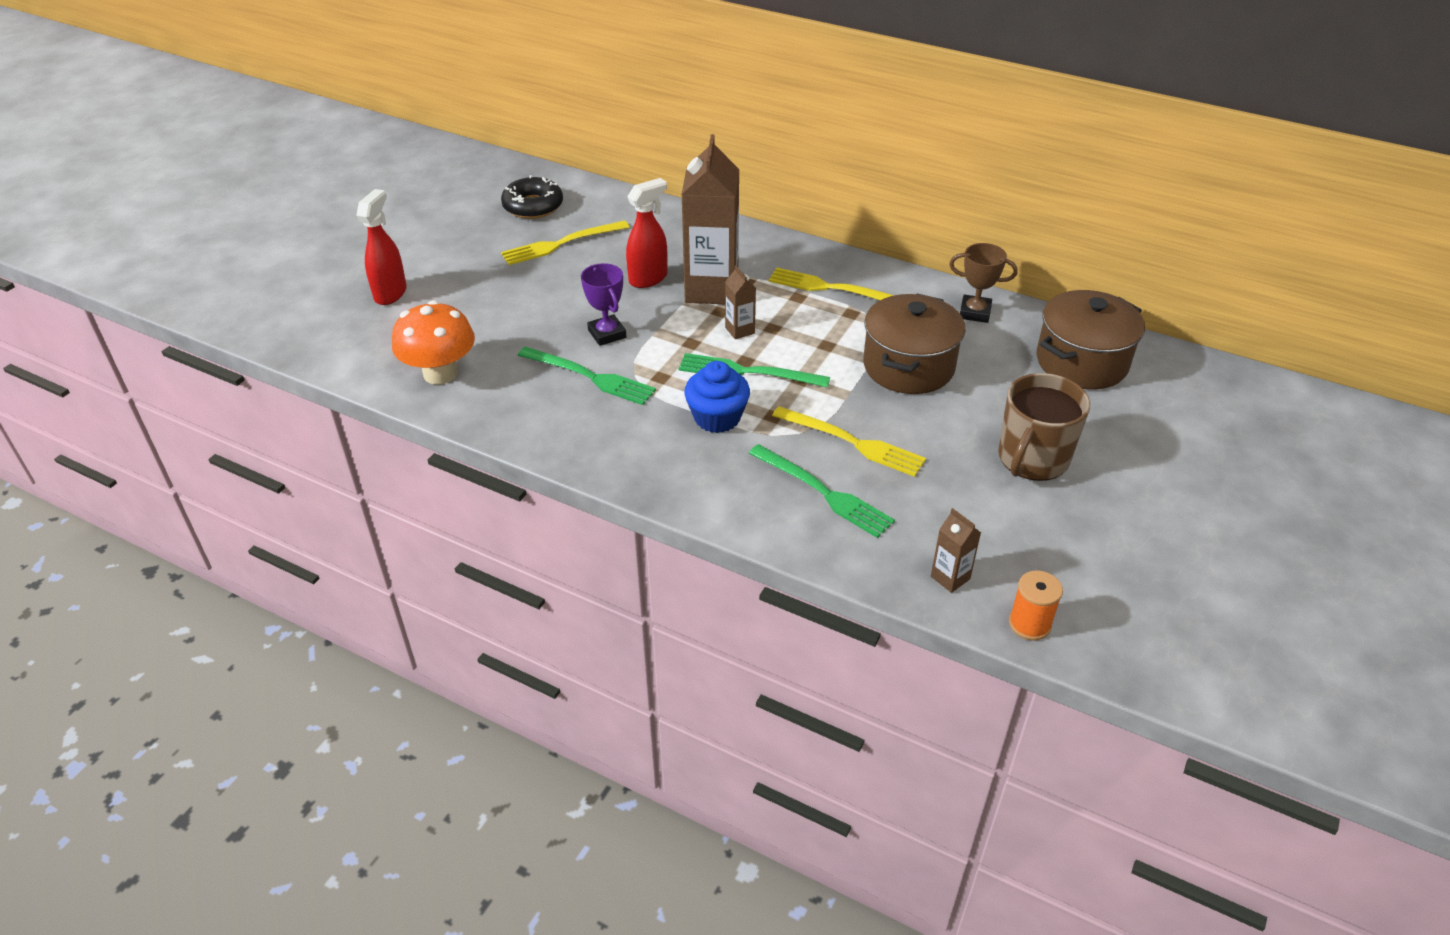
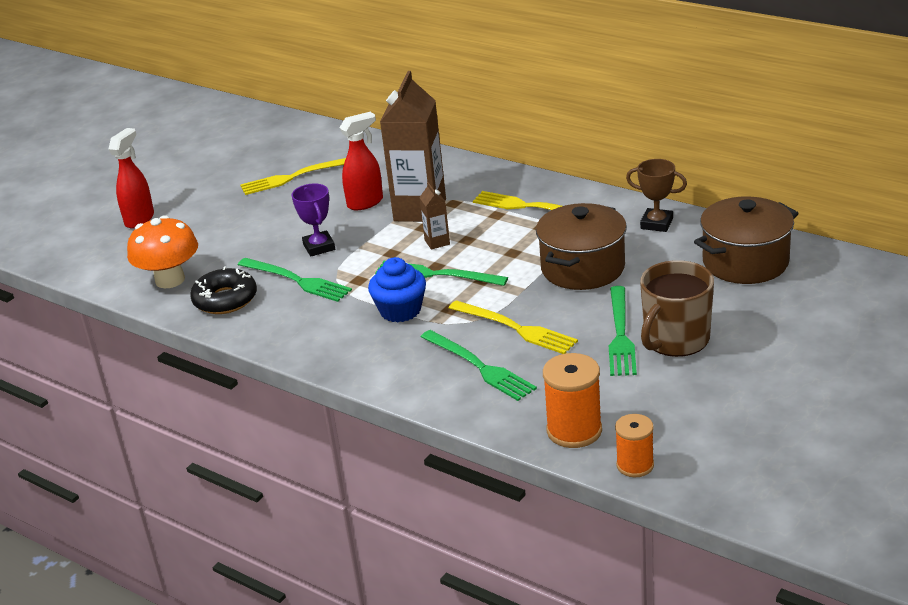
camera: 10 degrees right, 10 degrees down
(533, 206) = (276, 147): black donut -> black donut (225, 299)
(950, 578) = (574, 430): brown carton -> orange spool
(970, 452) = (620, 334): none -> green fork

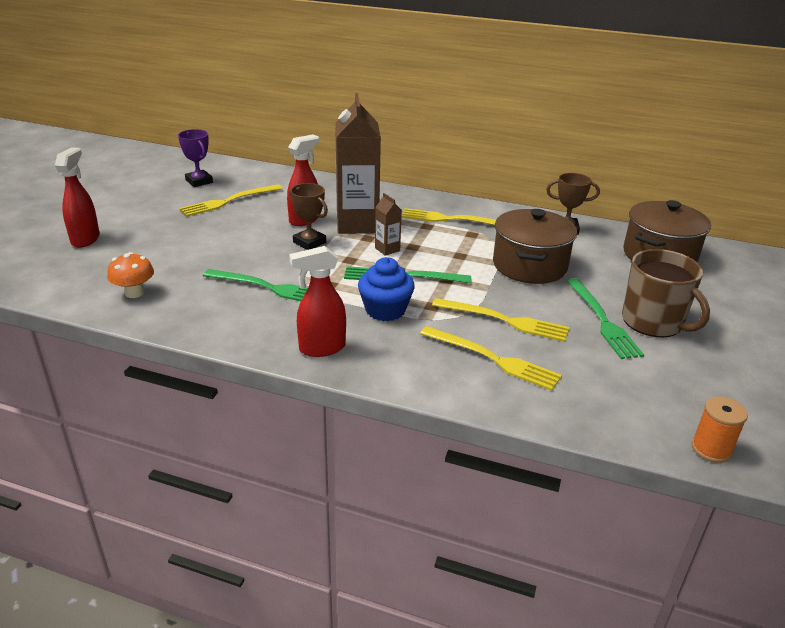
camera: 20 degrees left, 0 degrees up
(170, 280) = (134, 293): orange mushroom -> orange mushroom, size x0.62
(225, 299) = (201, 309): black donut -> none
(319, 247) = (277, 257): purple trophy -> purple trophy (199, 181)
(321, 345) = (321, 348): none -> red spray bottle
(359, 231) = (309, 242): none -> brown trophy
(479, 367) = (493, 359): green fork -> yellow fork
(574, 430) = (626, 417): orange spool -> none
(675, 340) = (653, 322): brown mug -> brown mug turned 60 degrees counterclockwise

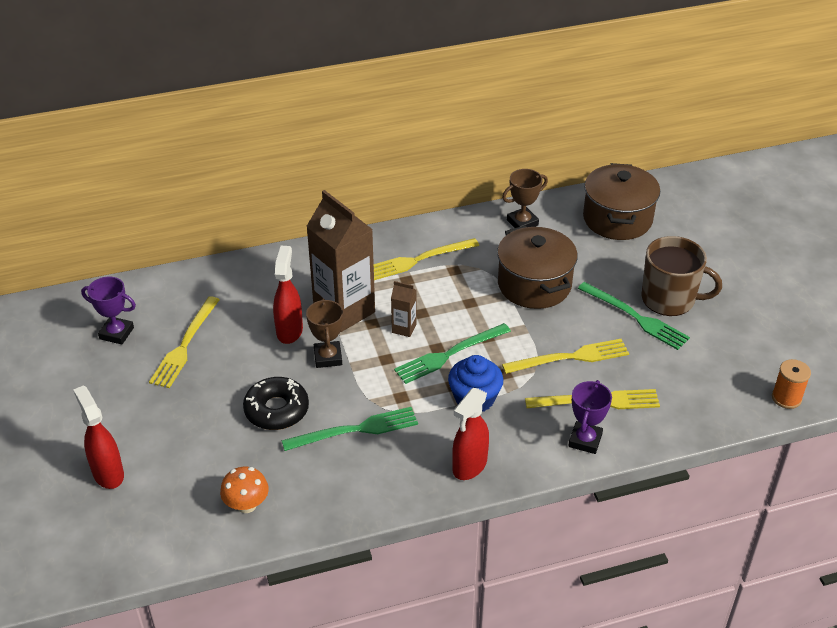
camera: 35 degrees left, 10 degrees up
(233, 254) = (276, 410): none -> black donut
(309, 242) = (328, 357): brown trophy -> brown trophy turned 75 degrees clockwise
(446, 379) = (585, 440): none -> purple trophy

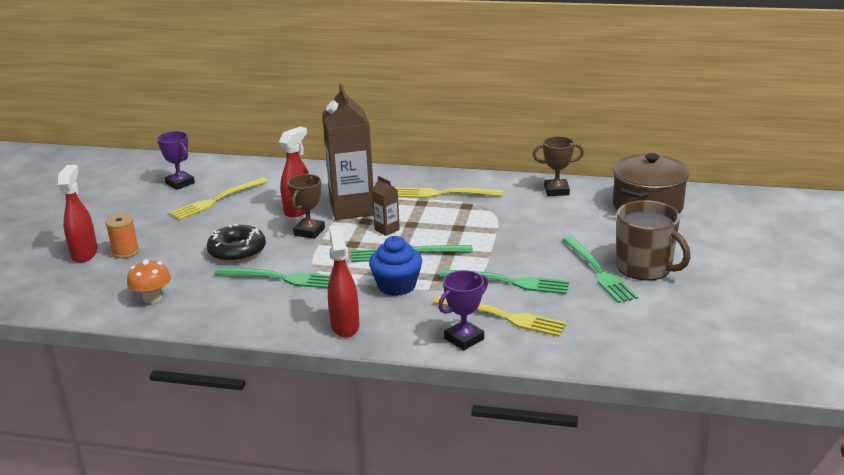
camera: 30 degrees right, 15 degrees down
(469, 466) = (345, 326): red spray bottle -> red spray bottle turned 105 degrees clockwise
(534, 285) = (526, 230): brown pot -> none
(570, 357) = (509, 282): yellow fork -> green fork
(786, 398) = (699, 366): orange spool -> orange spool (125, 252)

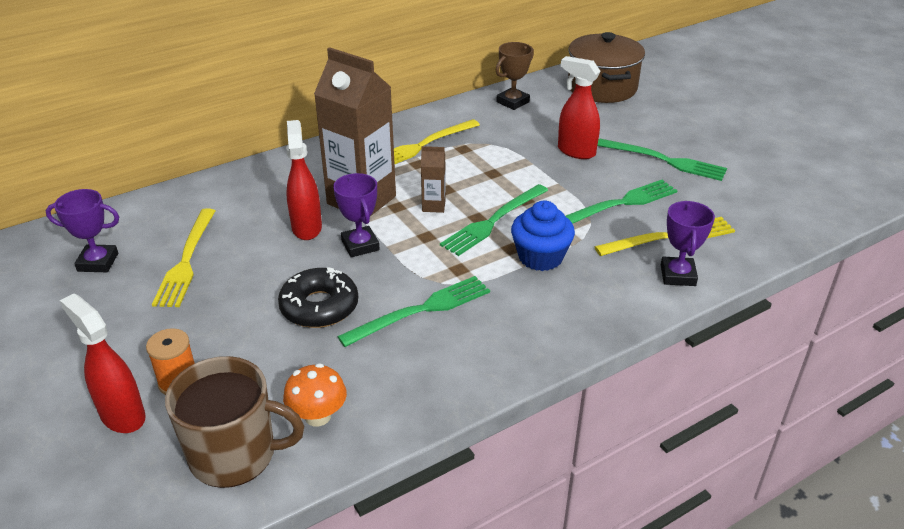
camera: 45 degrees left, 10 degrees up
(309, 232) = (360, 245): brown trophy -> purple trophy
(345, 326) = (567, 323): red spray bottle -> red spray bottle (576, 151)
(645, 268) = (688, 141): brown mug -> brown mug (235, 454)

